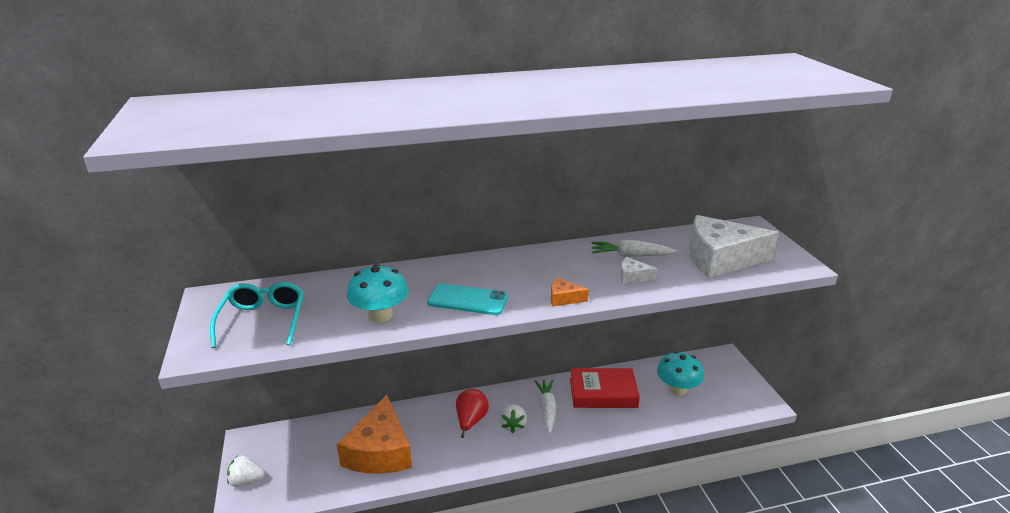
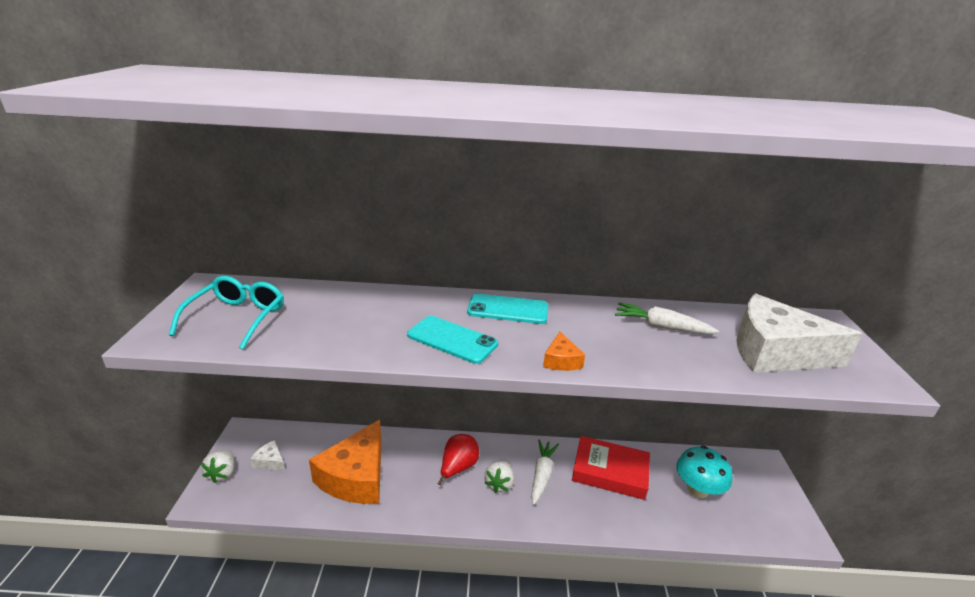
camera: 15 degrees right, 0 degrees up
(246, 481) = (222, 473): white strawberry -> white strawberry turned 105 degrees counterclockwise
(380, 315) = (352, 337): turquoise mushroom -> none
(501, 265) = (508, 309): none -> turquoise phone
(564, 298) = (561, 360): orange cheese -> orange cheese turned 120 degrees counterclockwise
(632, 277) = (655, 352): white cheese -> white cheese (270, 461)

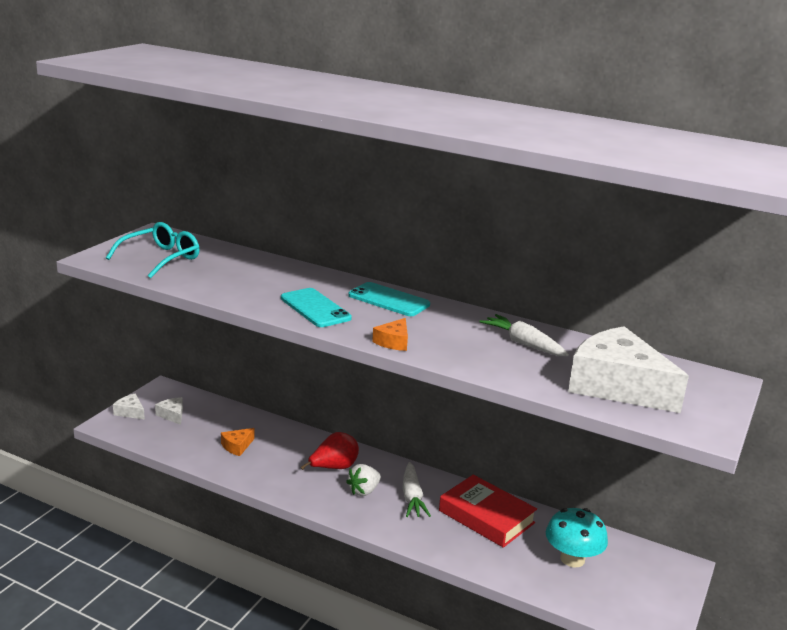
camera: 25 degrees right, 5 degrees down
(222, 473) = (130, 412): white strawberry -> white cheese
(356, 476) = (237, 446): orange cheese -> orange cheese, size x0.41
(542, 475) = (412, 497): white carrot -> white carrot turned 135 degrees clockwise

